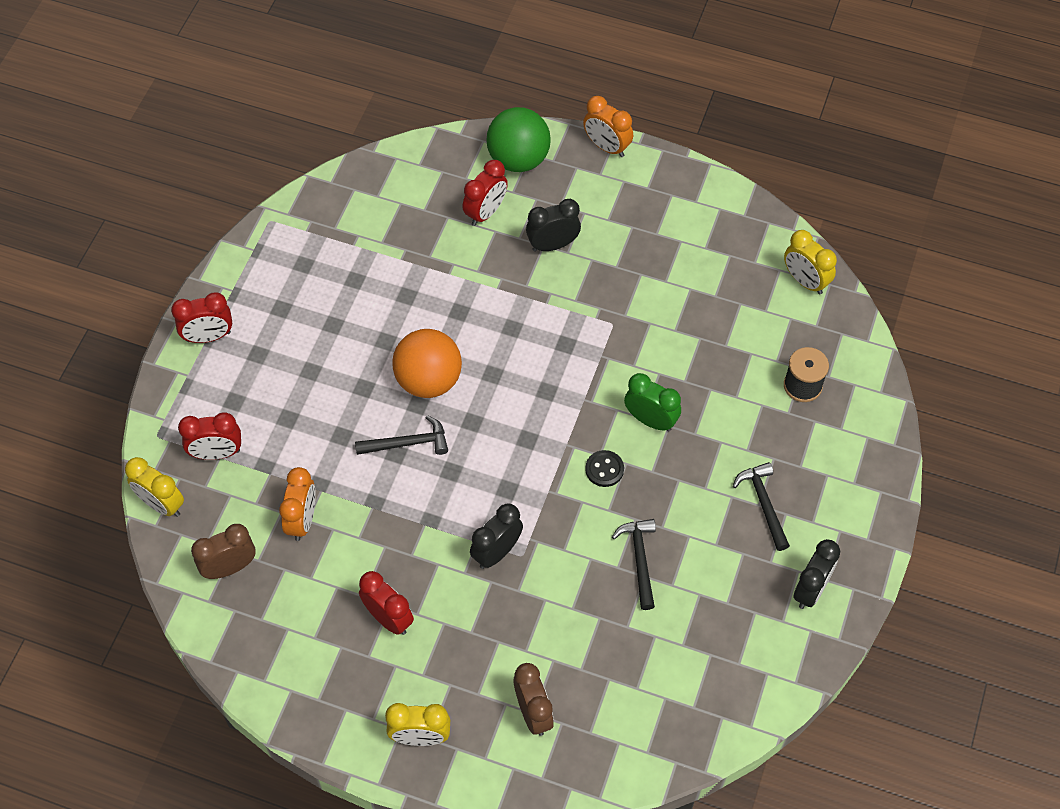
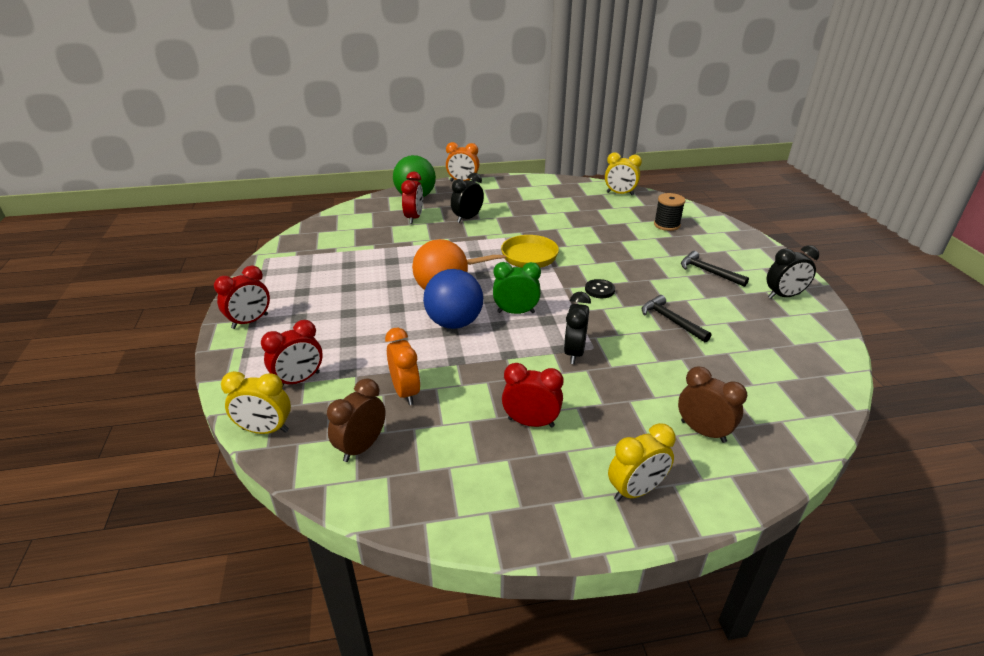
camera: 30 degrees left, 25 degrees down
(408, 443) = (454, 323): black hammer -> blue ball
(564, 366) = (525, 258): none -> yellow pan
(650, 420) = (602, 262): green clock -> green clock (516, 312)
(810, 590) = (783, 296): black clock -> black clock turned 75 degrees clockwise

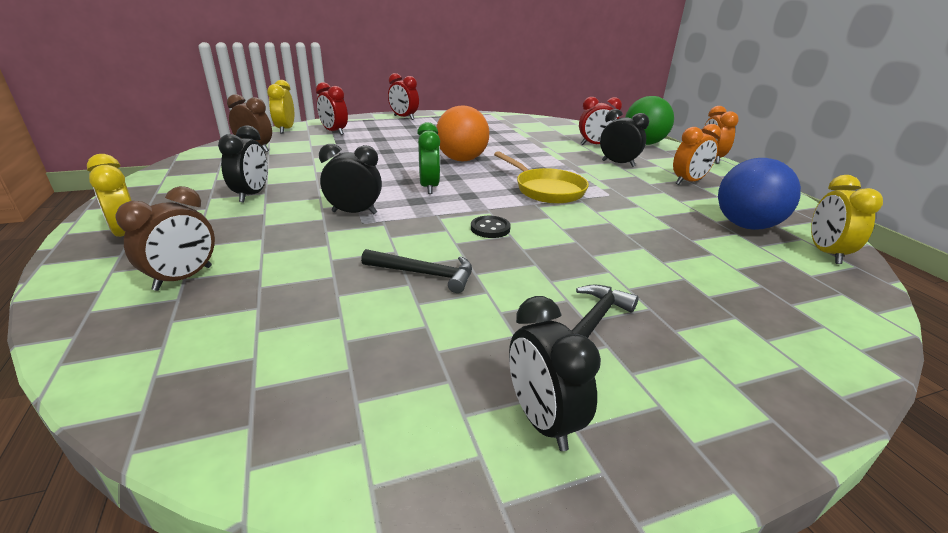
camera: 80 degrees right, 5 degrees down
(405, 392) = (311, 156): orange clock -> orange clock (688, 182)
(454, 323) = (407, 166): blue ball -> blue ball (746, 225)
(531, 422) = (252, 195): red clock -> black clock
(666, 225) = (749, 292): black spool -> none
(671, 320) = (424, 274): black hammer -> black hammer turned 60 degrees clockwise

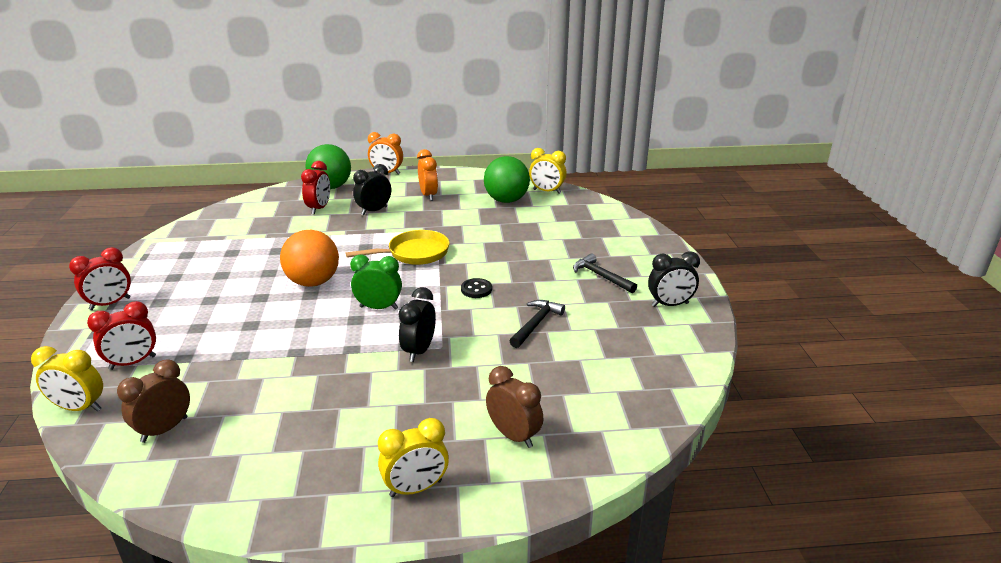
camera: 75 degrees left, 0 degrees up
(252, 195) = (342, 416): black clock -> none
(746, 225) = (506, 200): blue ball -> green ball

